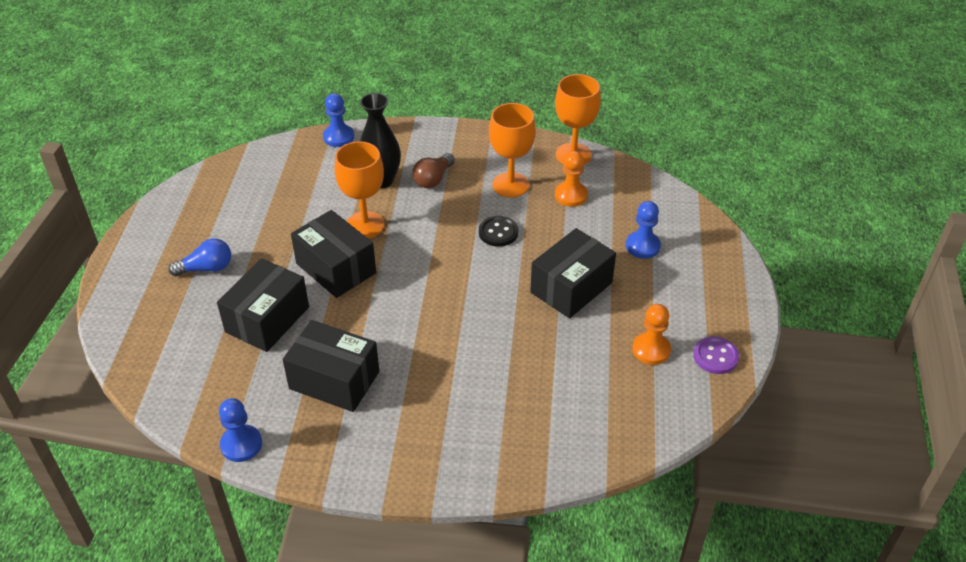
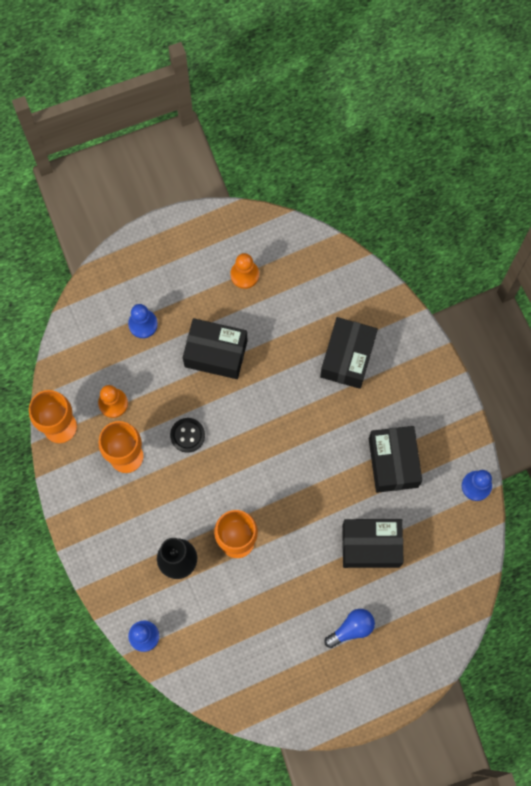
camera: 120 degrees left, 30 degrees up
(206, 268) = (351, 629): blue light bulb -> blue light bulb turned 105 degrees clockwise
(336, 268) = (294, 532): black box -> black box (347, 357)
(433, 179) = (153, 521): brown light bulb -> none
(715, 356) = (226, 232): purple button -> none

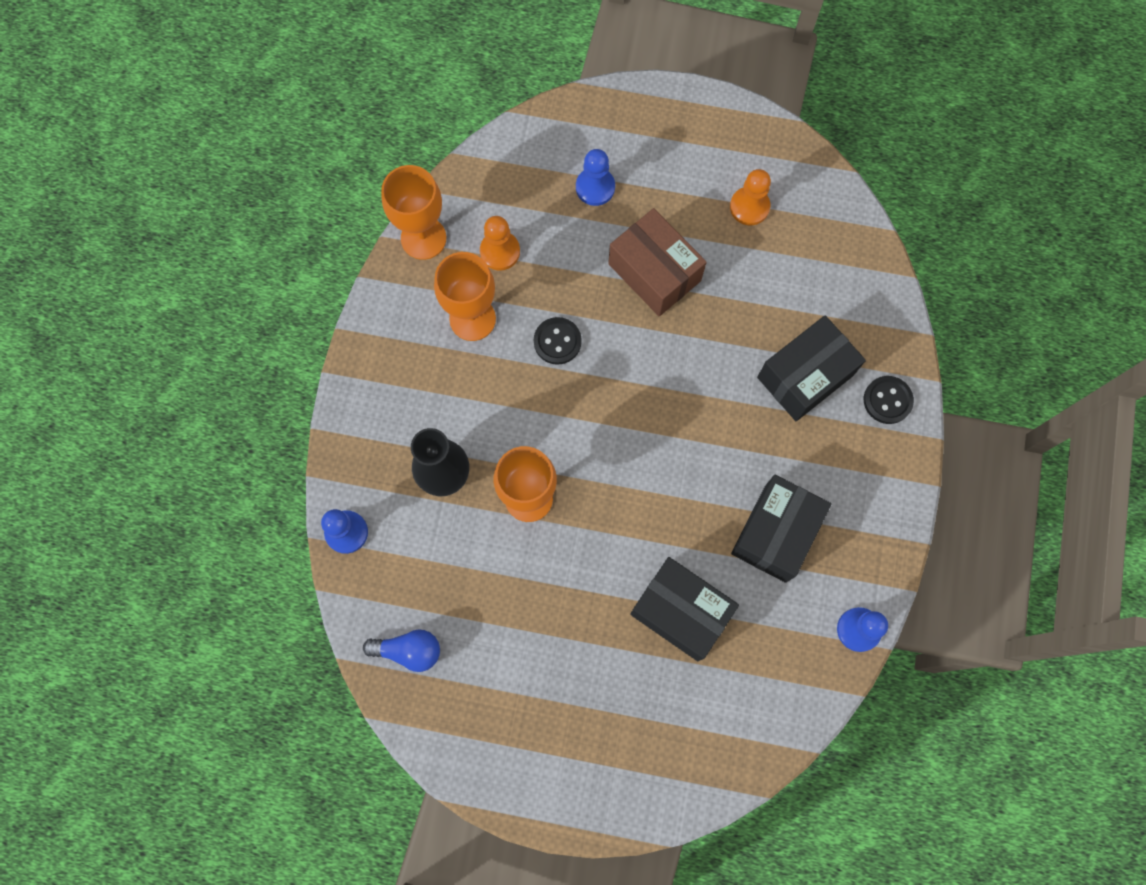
camera: 35 degrees right, 0 degrees up
(216, 353) = (654, 272): black box -> brown box
(351, 629) = (589, 693): blue light bulb -> blue light bulb (409, 650)
(404, 340) = (887, 400): none -> black button

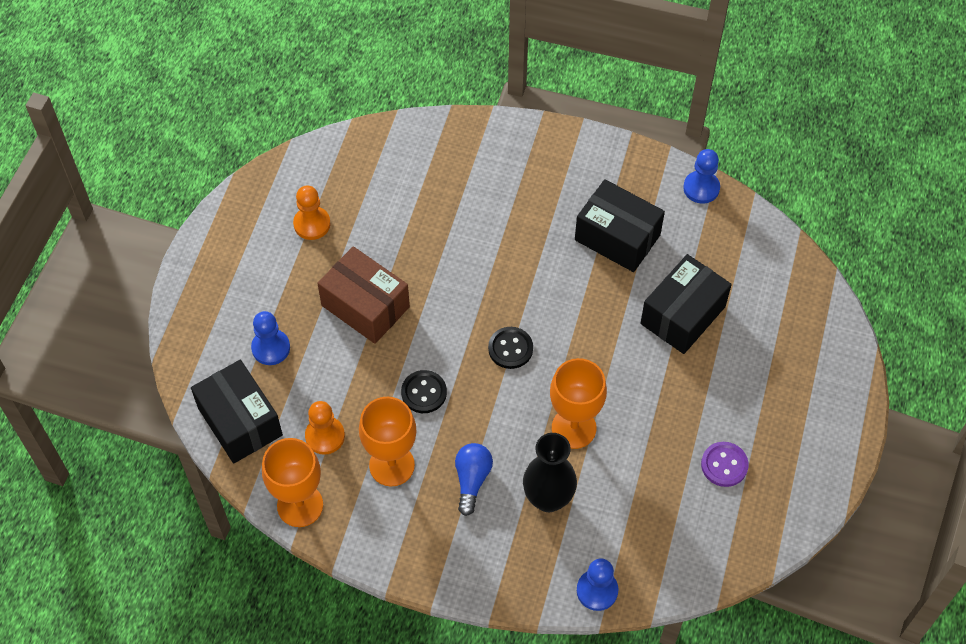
camera: 85 degrees left, 15 degrees down
(409, 650) = (712, 539): blue light bulb -> blue light bulb (472, 480)
(496, 663) = (724, 465): none -> purple button
(654, 272) = (365, 306): brown box -> brown box turned 75 degrees clockwise
(805, 376) = (479, 200): black box -> black box (240, 421)
(887, 400) = (507, 143): black button -> black button (510, 348)

